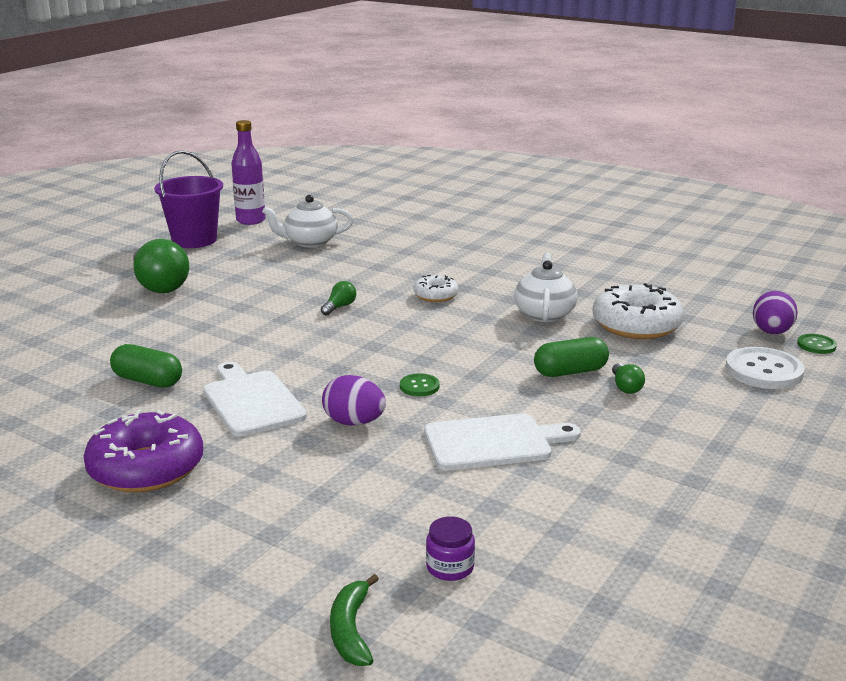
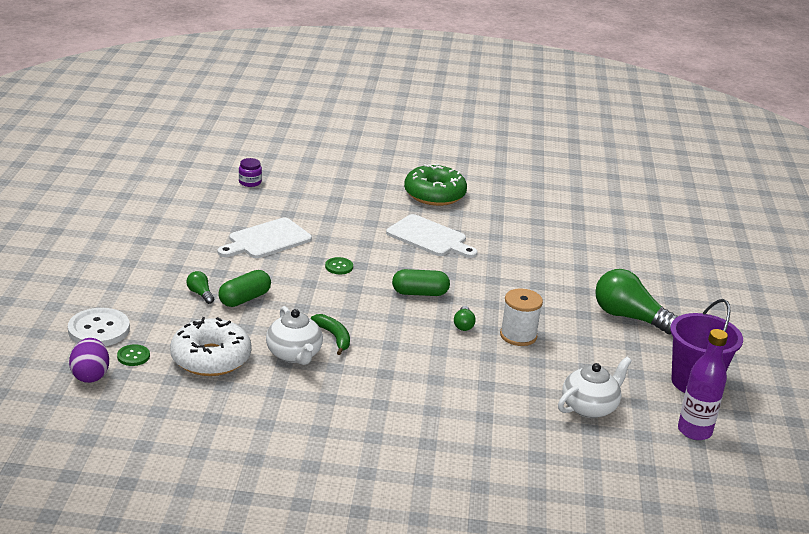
camera: 150 degrees right, 5 degrees up
(146, 468) = (434, 194): purple donut -> green donut
(148, 381) = (507, 238): green capsule -> green capsule (420, 293)
(296, 290) = (518, 335): none -> white spool
(351, 630) = (274, 158): green banana -> green banana (334, 337)
(354, 422) = (356, 236): purple egg -> none
(435, 295) = (400, 356): white donut -> none
(816, 345) = (51, 368): green button -> green button (133, 356)

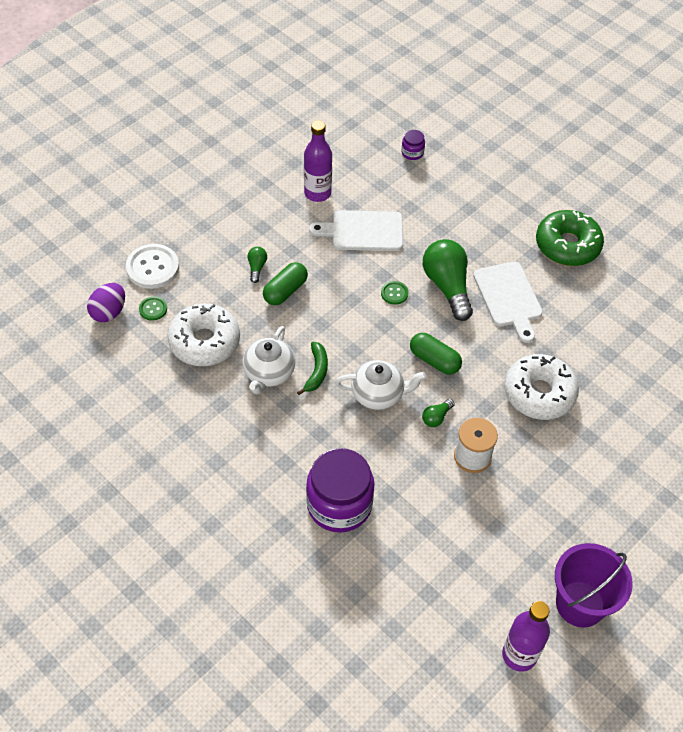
camera: 40 degrees right, 25 degrees up
(198, 231) = (317, 193): none -> purple bottle
(244, 299) = (285, 291): green capsule -> green capsule turned 45 degrees counterclockwise
(456, 409) = (339, 504): none -> purple jar
(518, 281) = (539, 393): none -> white donut
(590, 407) = (453, 571): white teapot -> white teapot (378, 394)
(629, 317) = (600, 494): green light bulb -> green light bulb (447, 286)

